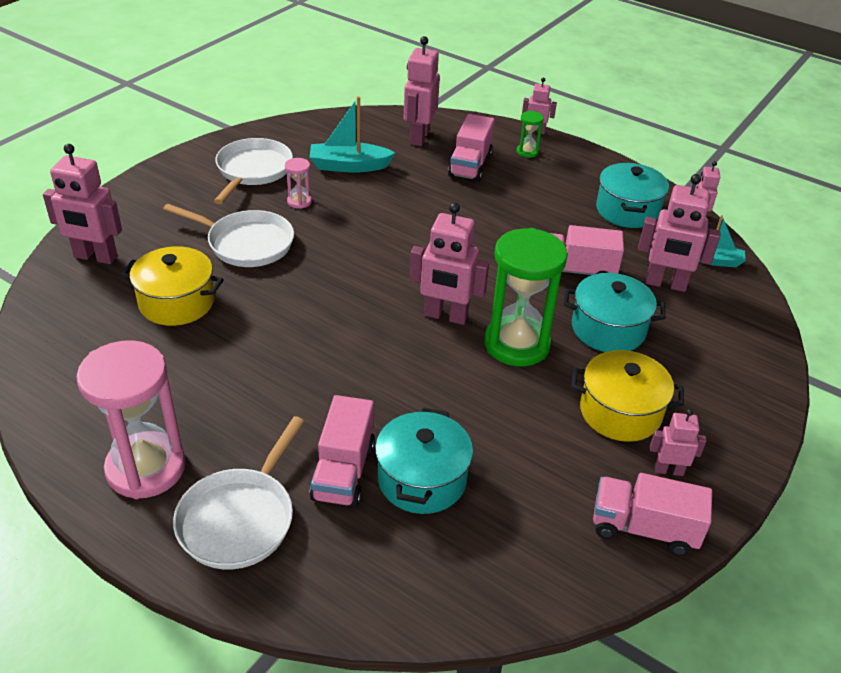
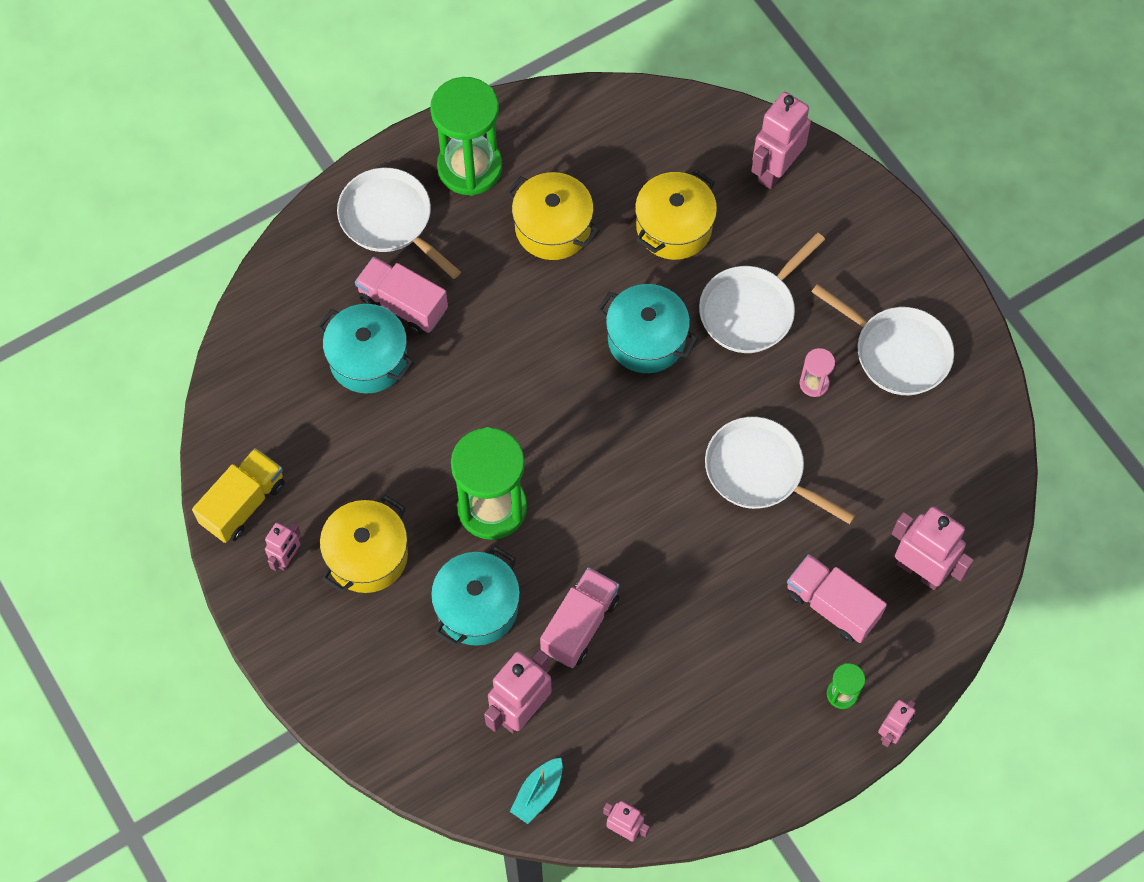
camera: 115 degrees right, 25 degrees up
(146, 468) = (470, 167): pink hourglass -> green hourglass
(204, 381) = (553, 228): none -> yellow pot
(349, 166) = (875, 461): turquoise boat -> none
(389, 212) = (759, 471): none -> white pan
(445, 316) = (559, 459): pink robot -> none
(627, 210) = (669, 749): turquoise pot -> turquoise pot (646, 339)
(644, 528) = (243, 503): pink truck -> yellow truck

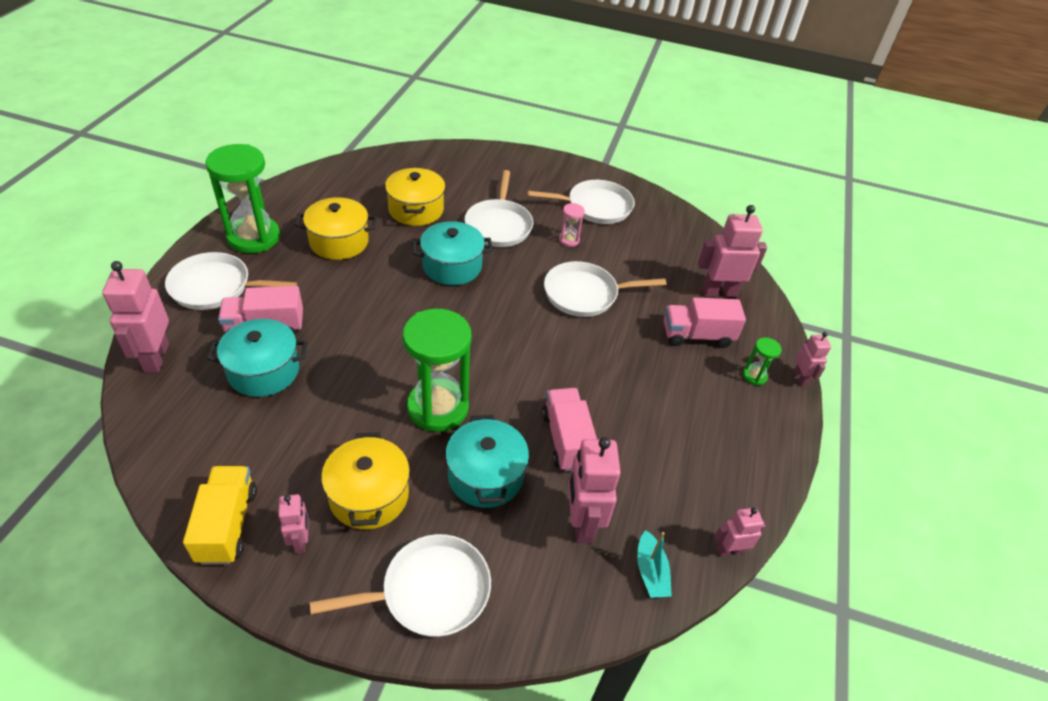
camera: 45 degrees left, 20 degrees down
(351, 674) = (429, 591): none -> white pan
(775, 170) = (448, 164): pink robot -> pink robot (156, 357)

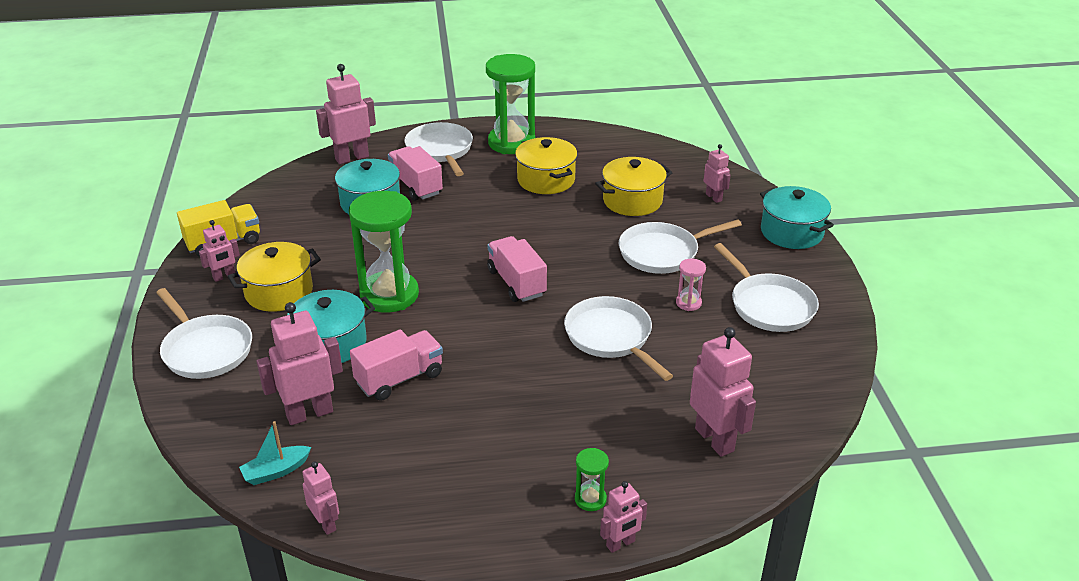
camera: 70 degrees right, 10 degrees down
(447, 171) = (714, 197): none -> pink robot
(452, 266) = (572, 246): turquoise pot -> turquoise pot (791, 232)
(697, 335) = (619, 436): pink truck -> pink truck (516, 283)

